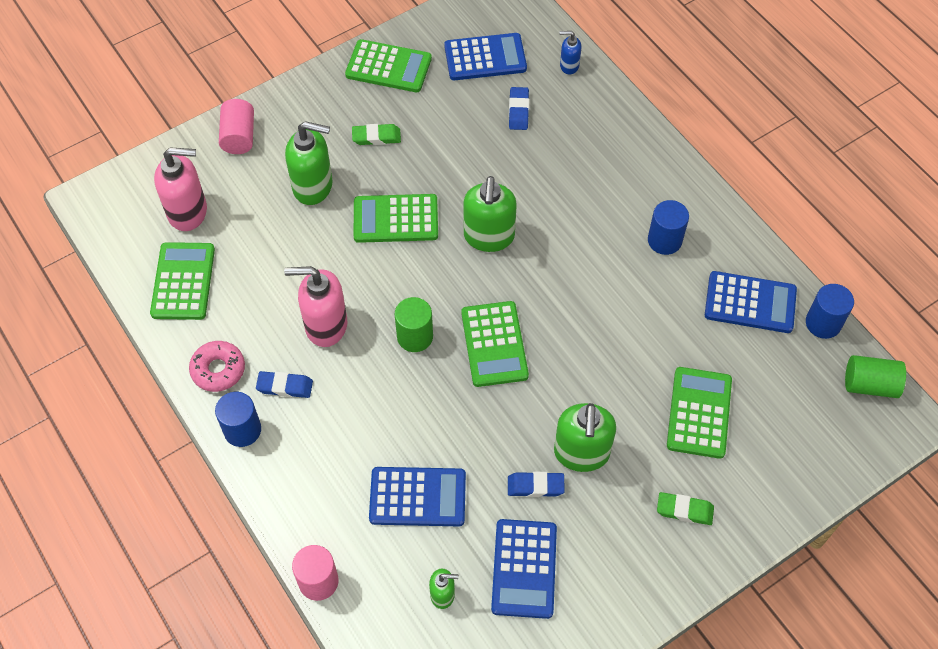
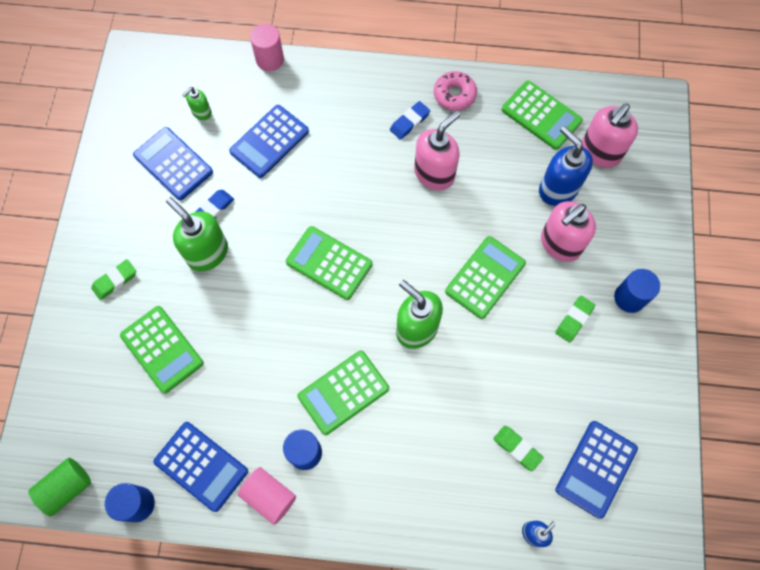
camera: 130 degrees right, 10 degrees up
(239, 136) = (648, 226): pink cylinder -> pink cylinder (269, 496)
(242, 430) = (400, 82): blue cylinder -> blue cylinder (629, 298)
(257, 220) = (558, 189): none -> blue soap dispenser
(313, 186) = (560, 244): green soap dispenser -> pink soap dispenser
(388, 67) = (643, 382): green calculator -> green calculator (343, 392)
(415, 336) = (378, 219): green cylinder -> none
(518, 111) = (517, 448): blue eraser -> green eraser
(750, 302) = (201, 466): blue calculator -> blue calculator turned 105 degrees counterclockwise

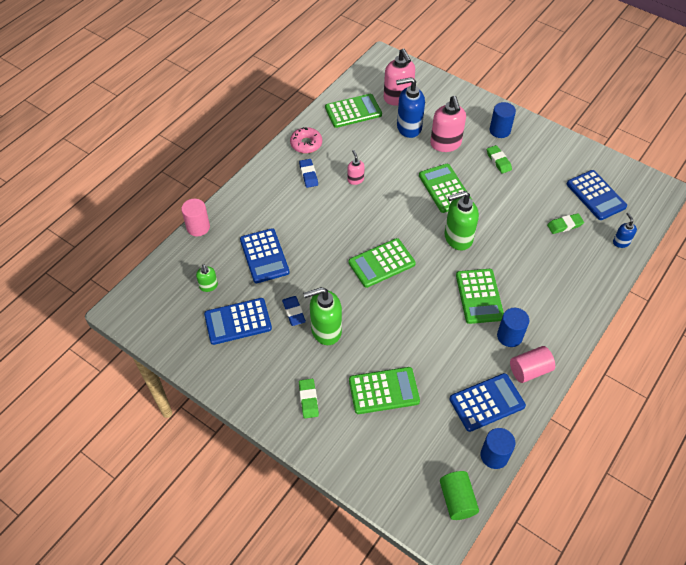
camera: 60 degrees left, 15 degrees down
(434, 173) = (355, 180): pink soap dispenser -> pink soap dispenser, size x0.52

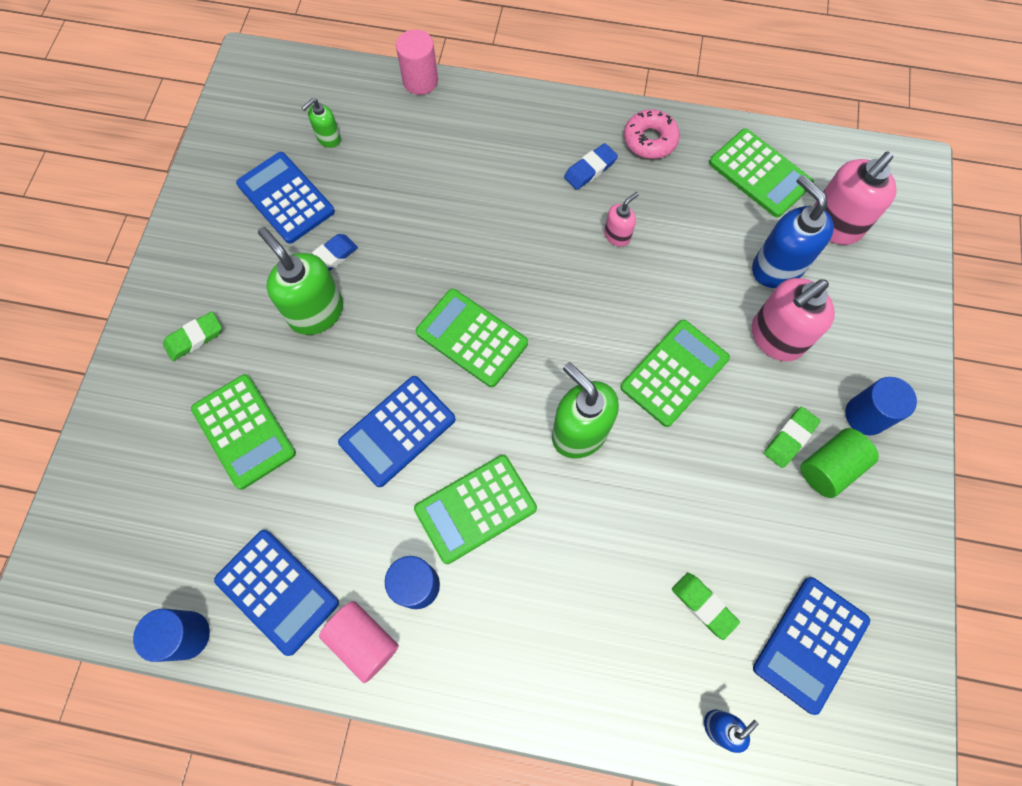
camera: 65 degrees right, 15 degrees up
(264, 256) = (410, 180): blue calculator -> blue calculator (398, 431)
(457, 500) = (97, 604): green cylinder -> green cylinder (829, 467)

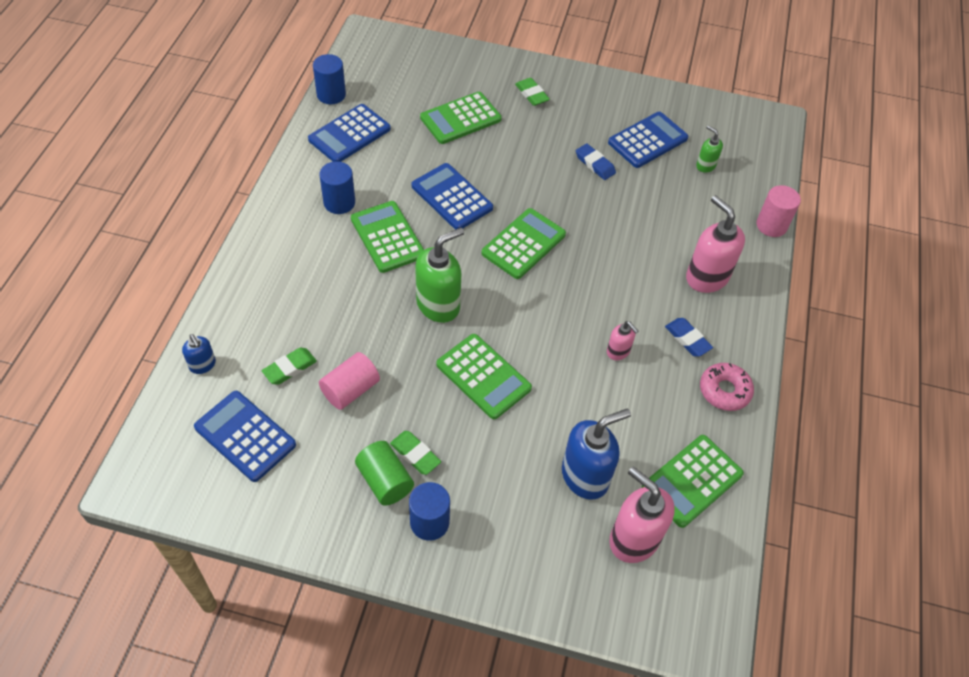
camera: 90 degrees right, 15 degrees down
(316, 312) = (549, 156): green soap dispenser -> none
(363, 641) = (309, 174): pink cylinder -> pink cylinder (350, 390)
(776, 338) = (512, 461): pink soap dispenser -> pink soap dispenser (706, 277)

